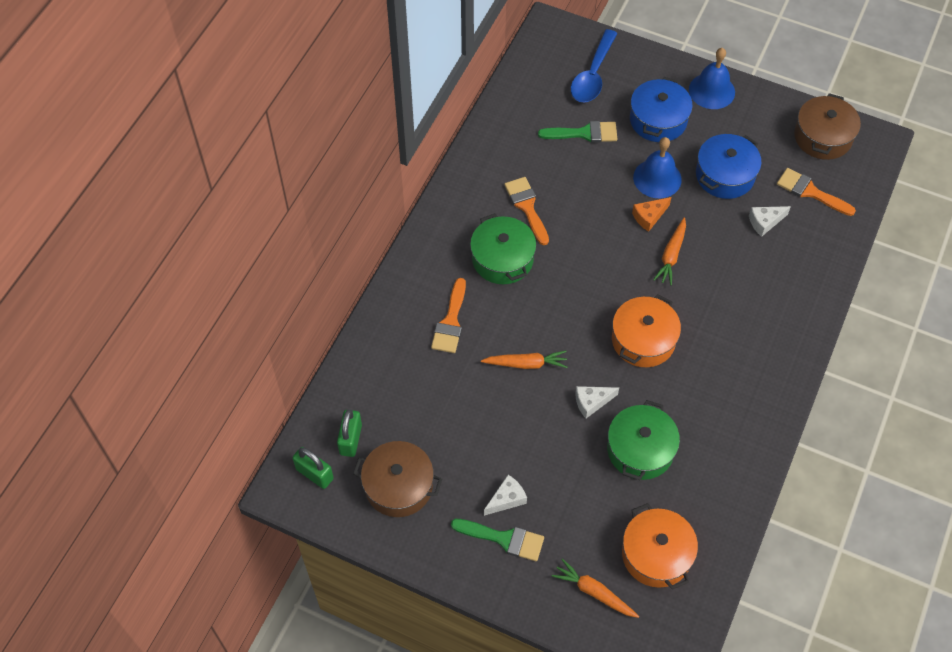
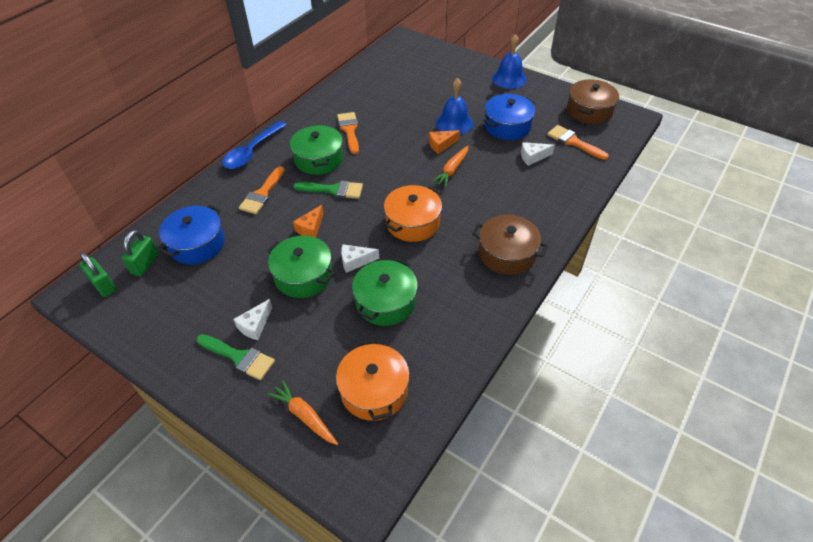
camera: 10 degrees right, 10 degrees down
(398, 486) = (167, 303): brown pot -> brown pot (507, 254)
(507, 499) = (255, 325): white cheese -> white cheese turned 150 degrees clockwise
(526, 364) = (310, 228): orange carrot -> orange cheese
(539, 429) = (303, 276): none -> green pot
(584, 133) = (407, 93): green brush -> green brush (333, 190)
(593, 75) = (424, 63): blue spoon -> blue spoon (252, 152)
(658, 120) = (464, 91): blue pot -> blue pot (197, 244)

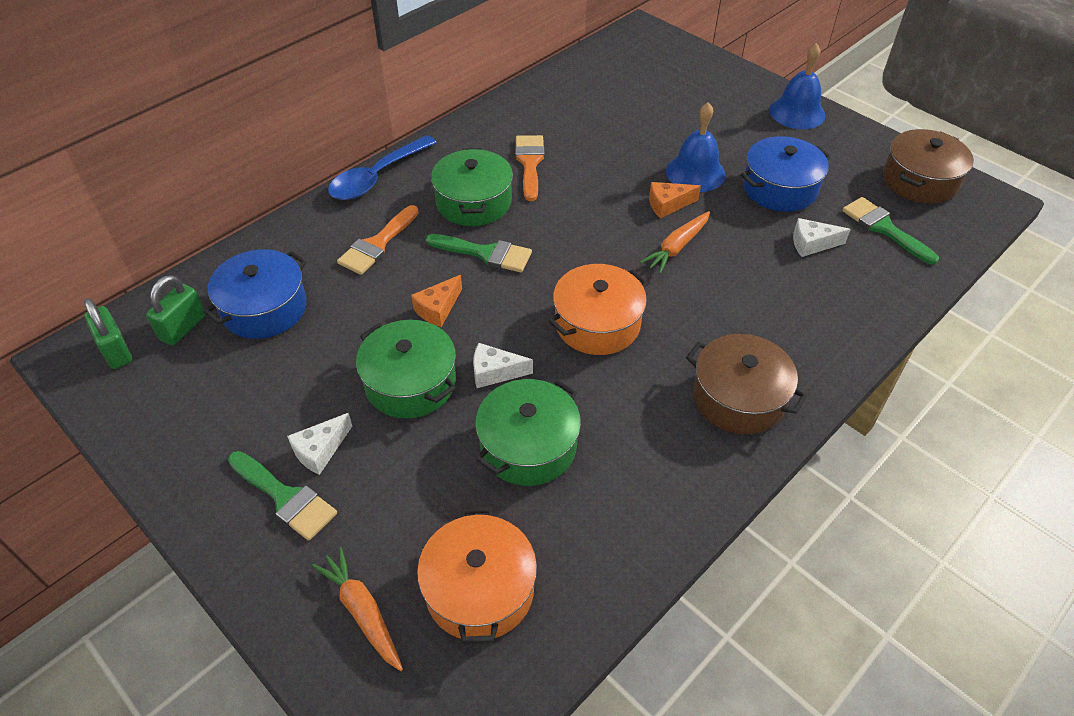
camera: 10 degrees right, 0 degrees up
(573, 142) = (884, 228): orange brush -> green brush

